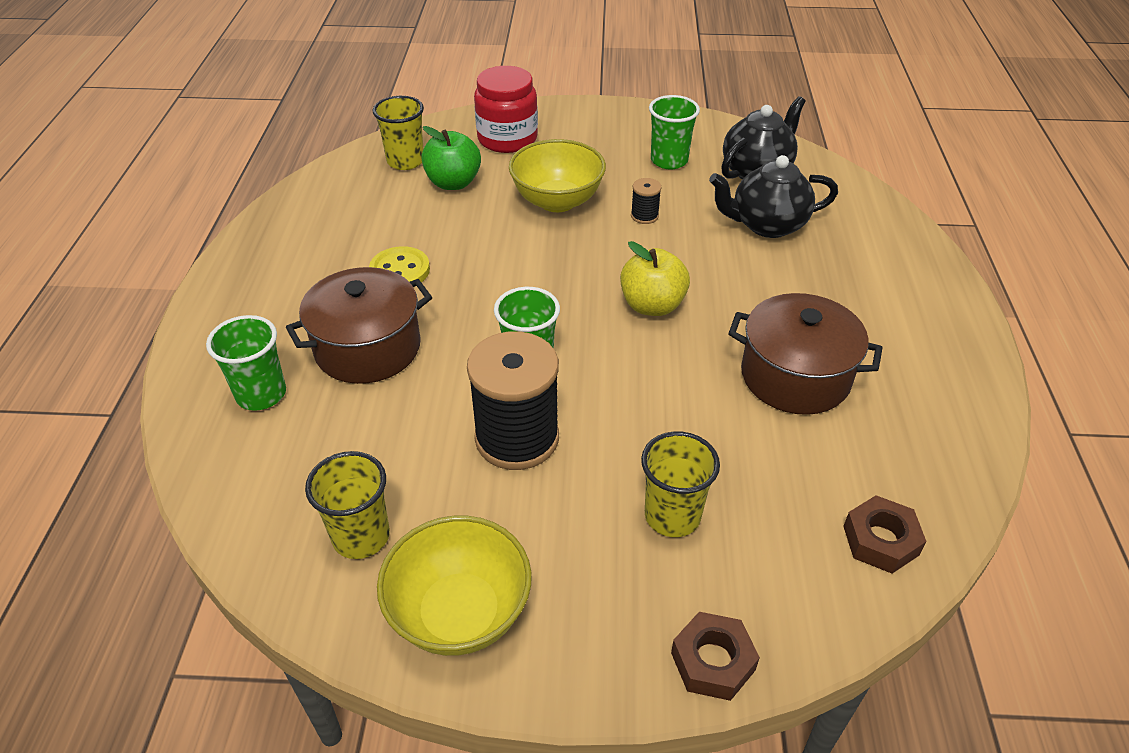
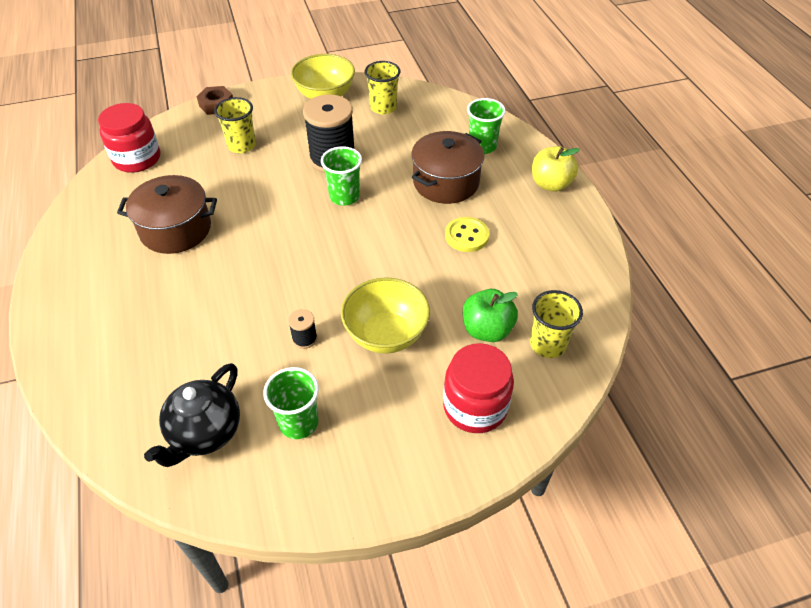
camera: 160 degrees right, 5 degrees up
(652, 305) = (278, 255): yellow apple -> yellow apple (550, 184)
(767, 225) = (194, 358): black teapot -> none
(880, 540) = (137, 159): brown nut -> red jar

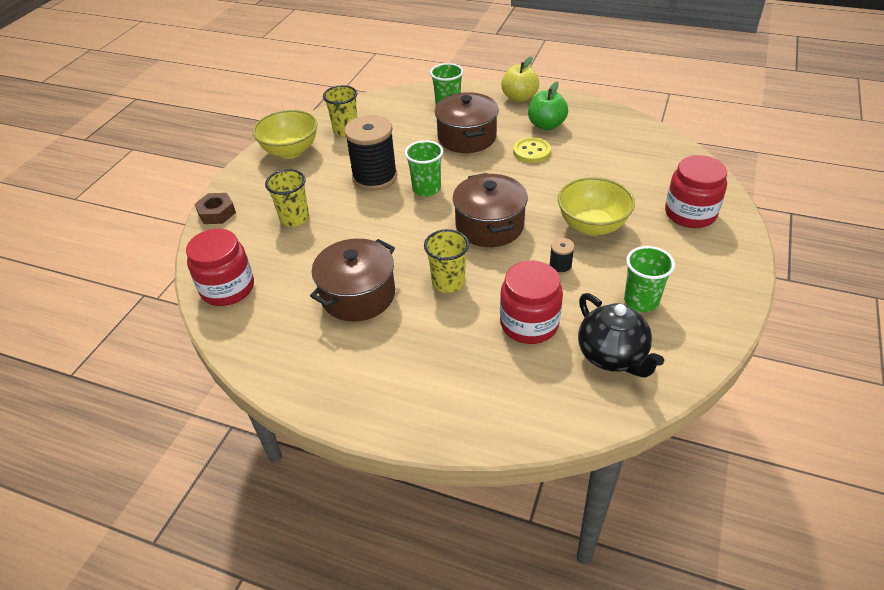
camera: 50 degrees left, 5 degrees down
(210, 353) = (529, 324): none -> red jar
(326, 262) = (489, 226): none -> brown pot
(487, 330) = (628, 180): green apple -> green apple (546, 125)
(547, 344) = (662, 162): yellow cup -> yellow cup (448, 282)

